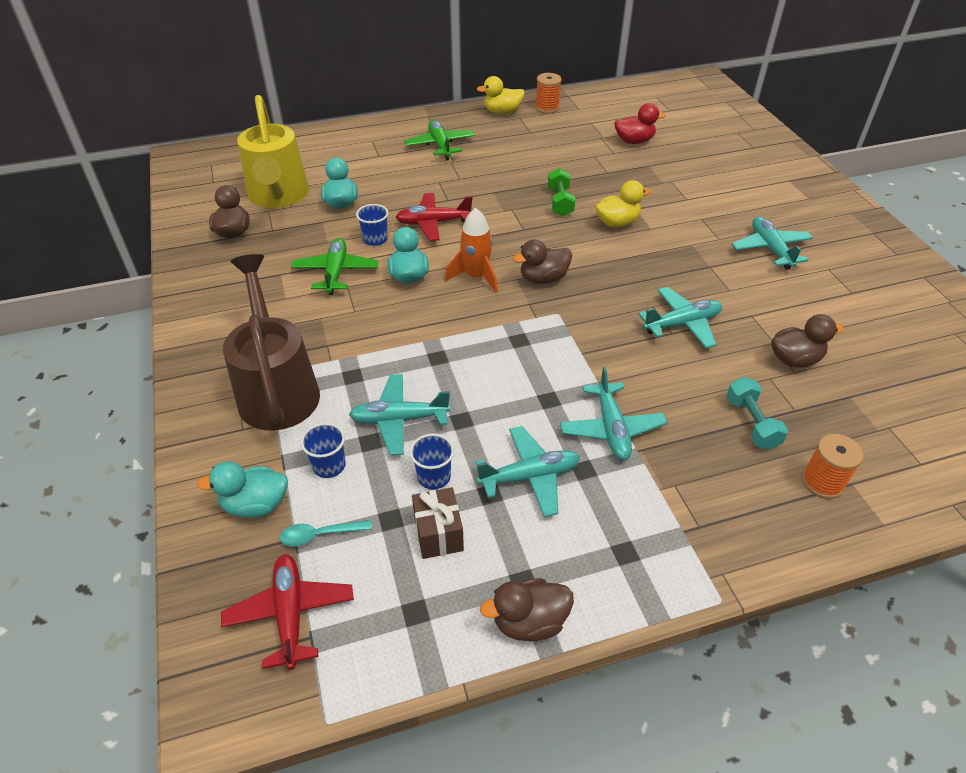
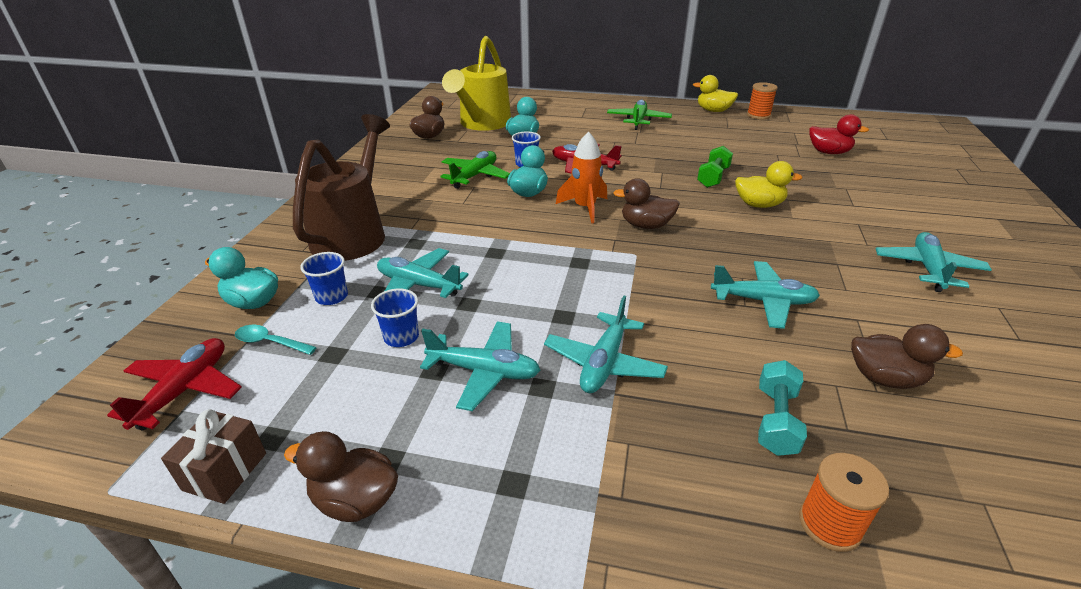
camera: 30 degrees right, 10 degrees down
(438, 534) = (358, 383): brown gift -> brown gift (225, 471)

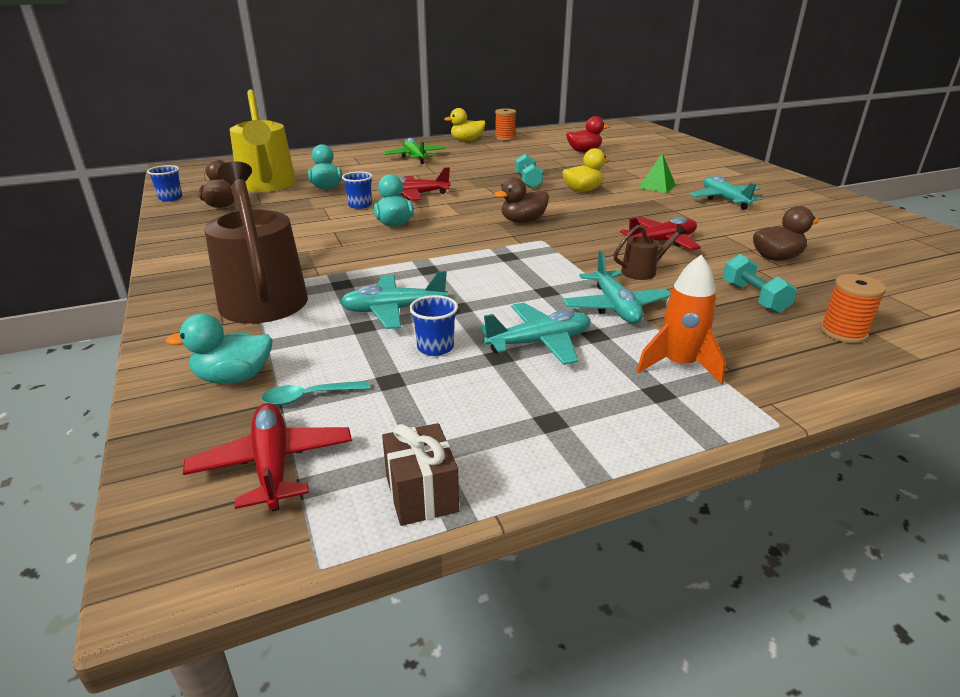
camera: 35 degrees left, 5 degrees down
(331, 297) = (318, 345): blue cup -> blue cup (170, 198)
(355, 500) = (565, 454): brown duck -> none
(475, 176) = (322, 224): green plane -> none
(584, 208) = (458, 222): orange rocket -> orange rocket (678, 365)
(691, 331) = (643, 271): none -> brown watering can
(713, 177) = (528, 181): green dumbbell -> turquoise dumbbell
(763, 301) = (662, 242): turquoise plane -> red plane
(858, 224) = (657, 186): none -> green pyramid

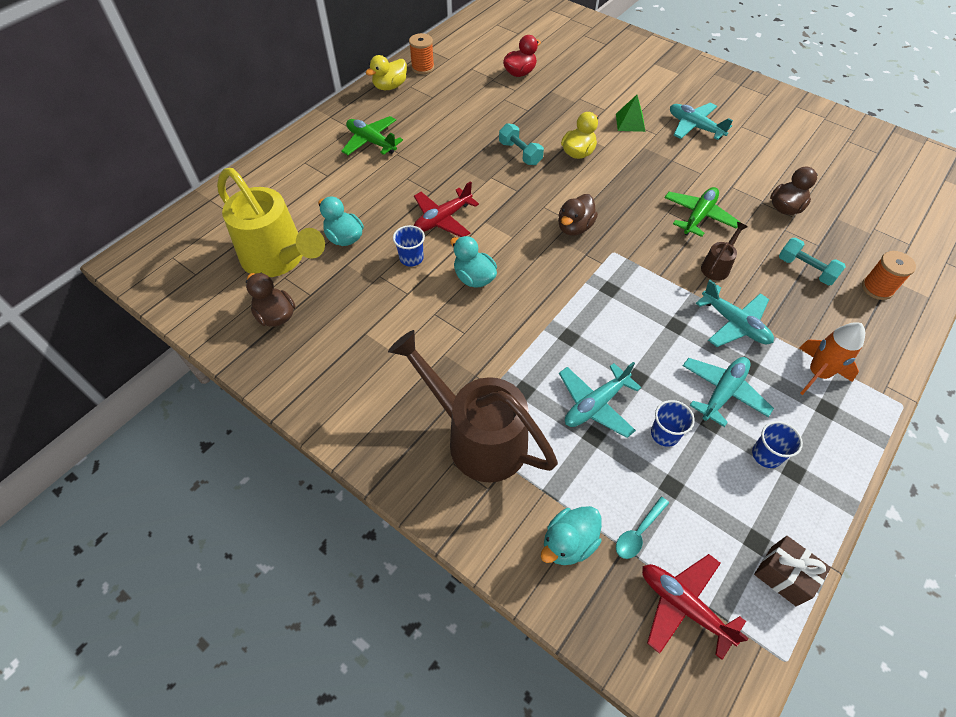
camera: 30 degrees left, 25 degrees up
(170, 198) = (201, 325): blue cup -> blue cup (766, 455)
(662, 242) = (698, 216): red plane -> green plane

